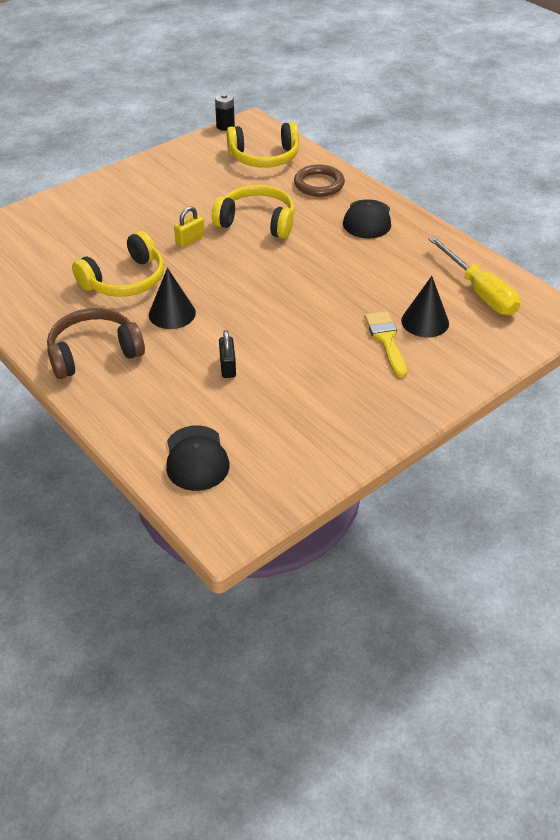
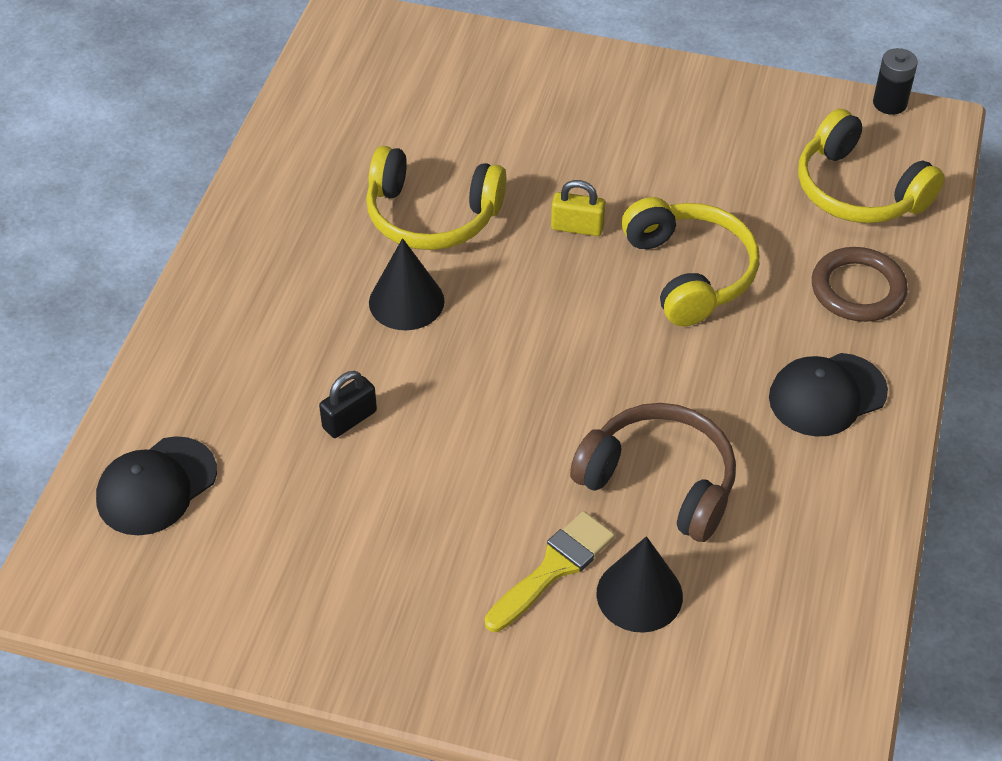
camera: 55 degrees right, 5 degrees up
(94, 353) = (268, 273): brown headphones -> brown headphones (659, 482)
(479, 292) = (779, 631): yellow screwdriver -> none

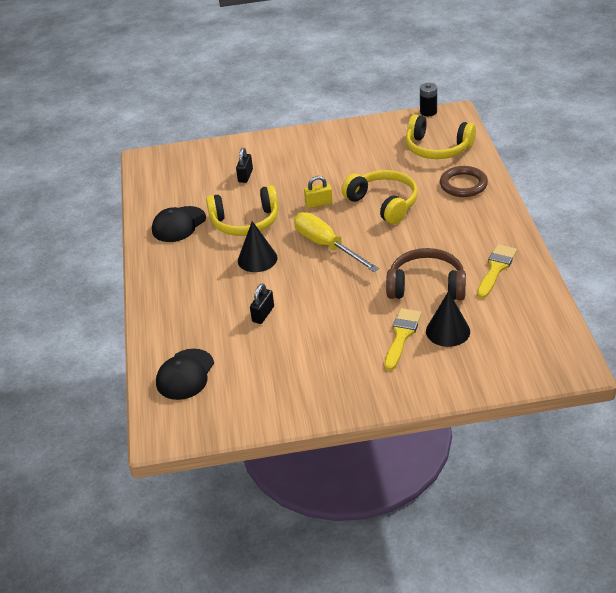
camera: 20 degrees left, 10 degrees down
(488, 118) = (245, 176): none -> black padlock
(538, 322) = (326, 246): none -> yellow screwdriver
(806, 498) = (496, 269): none -> yellow brush
(827, 395) = (478, 228): black cap -> black cap (178, 224)

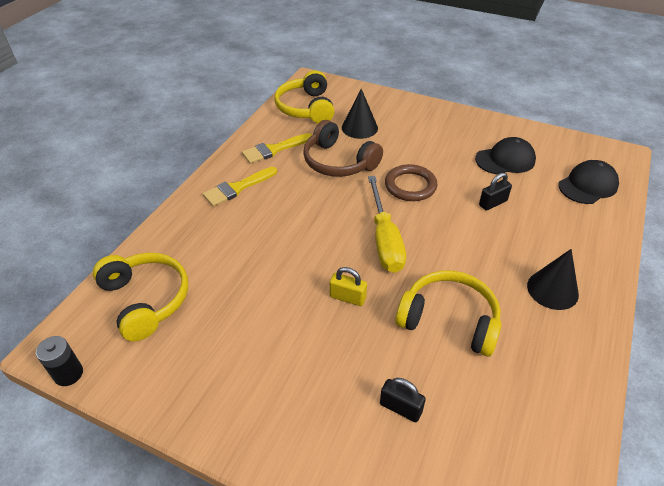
camera: 150 degrees left, 5 degrees up
(178, 224) = (537, 366): black cap -> black cap (505, 160)
(245, 176) = (400, 408): black padlock -> black padlock turned 75 degrees clockwise
(257, 259) = (465, 261): black cone -> black cone (552, 290)
(383, 203) = (285, 257): yellow headphones -> yellow headphones (306, 108)
(401, 335) = (394, 139): yellow brush -> yellow brush (237, 188)
(463, 184) = (190, 236): brown ring -> brown ring (410, 186)

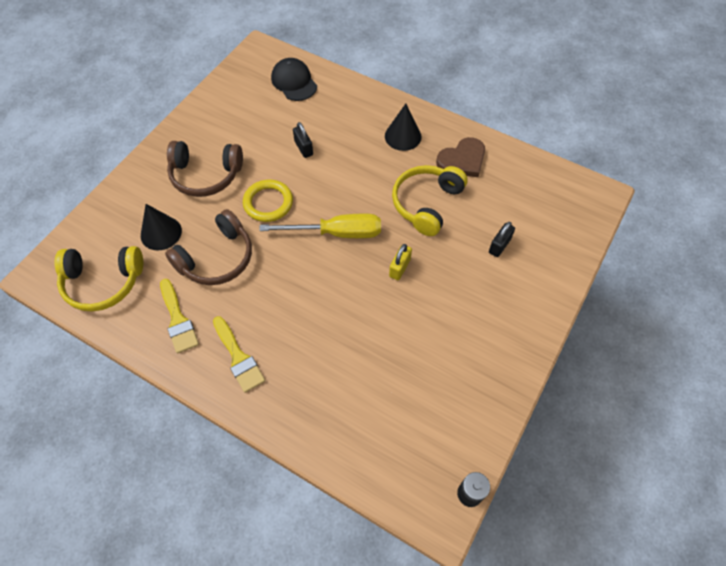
camera: 85 degrees left, 15 degrees up
(146, 300) = (389, 436): yellow headphones -> none
(410, 186) = (268, 203): brown ring -> yellow ring
(431, 142) = (205, 175): none -> brown headphones
(505, 160) = (247, 125): black cap -> none
(539, 359) = (462, 160): none -> brown heart

